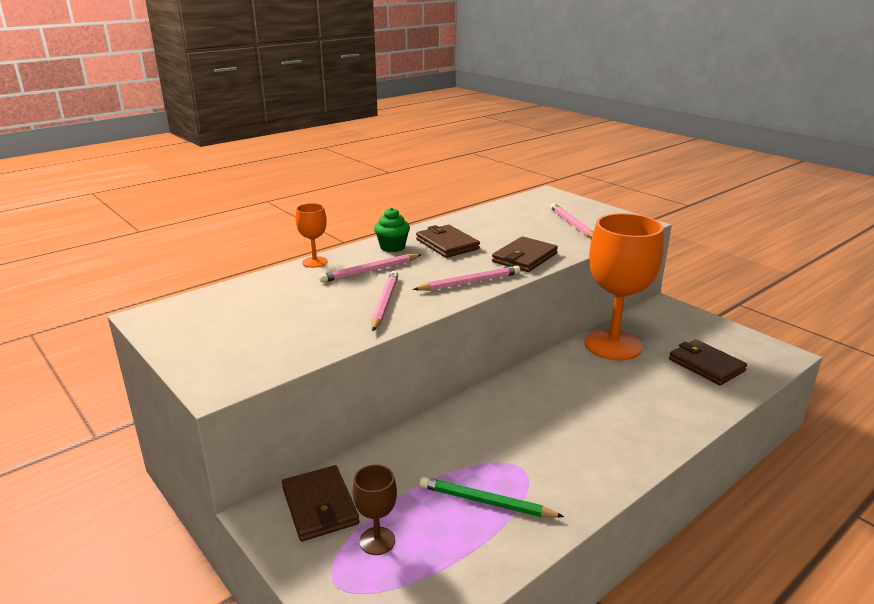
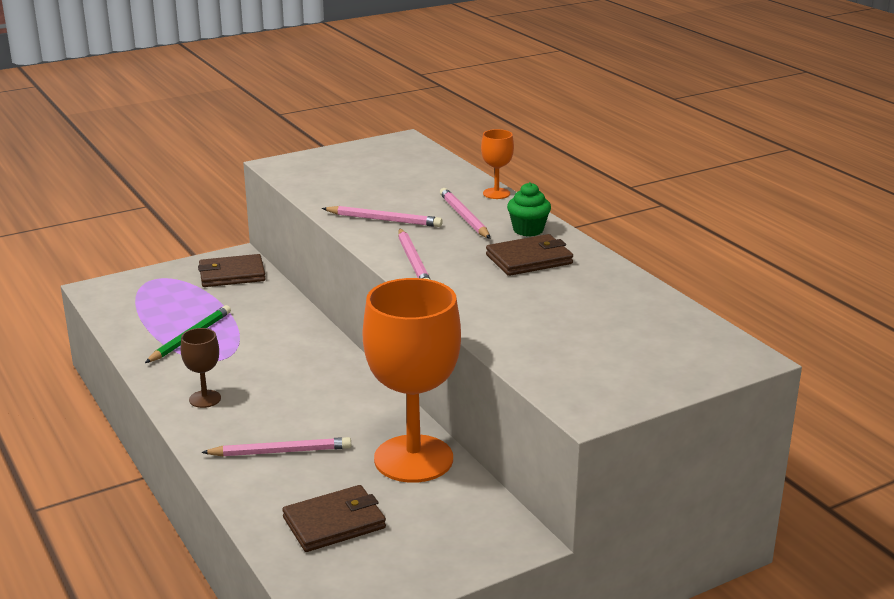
camera: 100 degrees right, 0 degrees up
(377, 541) = (181, 293): brown goblet -> brown goblet (205, 399)
(524, 258) = (472, 299): brown wallet -> none
(572, 224) = (590, 352): pink pencil -> pink pencil (281, 452)

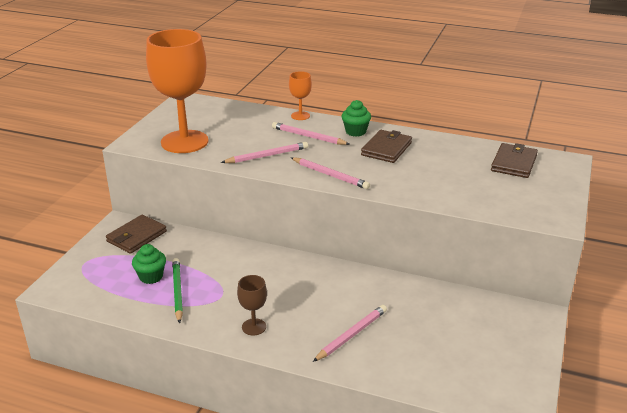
camera: 40 degrees left, 5 degrees up
(188, 315) = (151, 277): none -> green cupcake
(334, 523) = (446, 359): brown wallet -> brown wallet (514, 163)
(413, 459) = (425, 299): orange goblet -> orange goblet (184, 142)

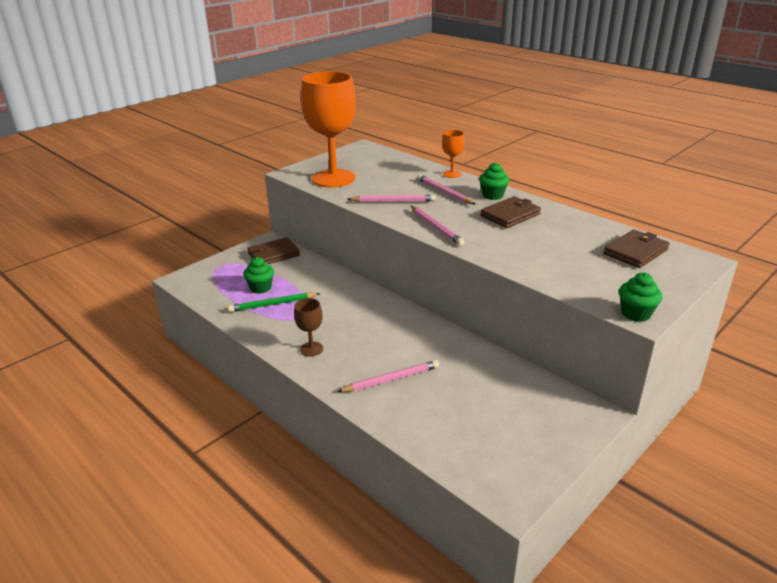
camera: 25 degrees right, 0 degrees up
(178, 291) = (272, 304): green pencil -> green pencil turned 120 degrees counterclockwise
(554, 220) = (636, 314): none -> green cupcake

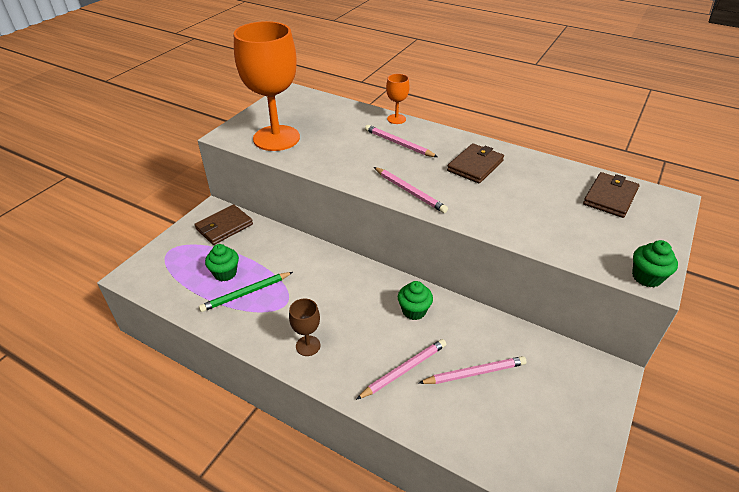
camera: 15 degrees left, 10 degrees up
(393, 201) = (352, 162): pink pencil -> pink pencil (475, 373)
(492, 195) = (447, 142): green cupcake -> green cupcake (414, 311)

